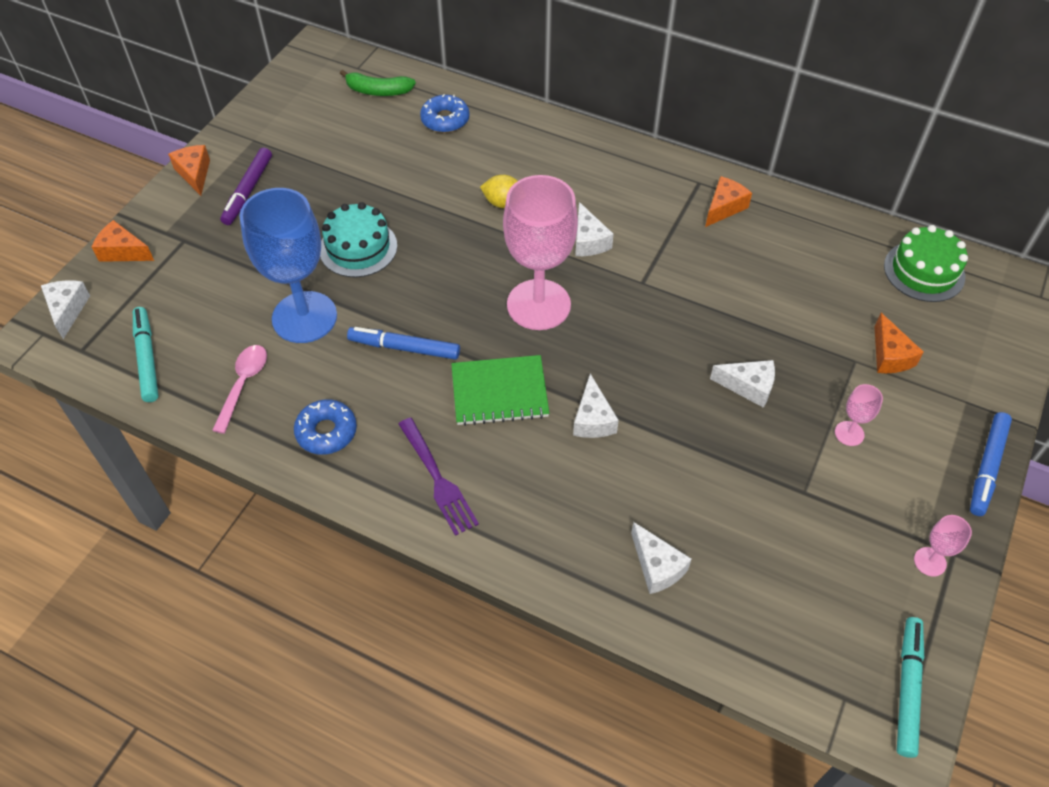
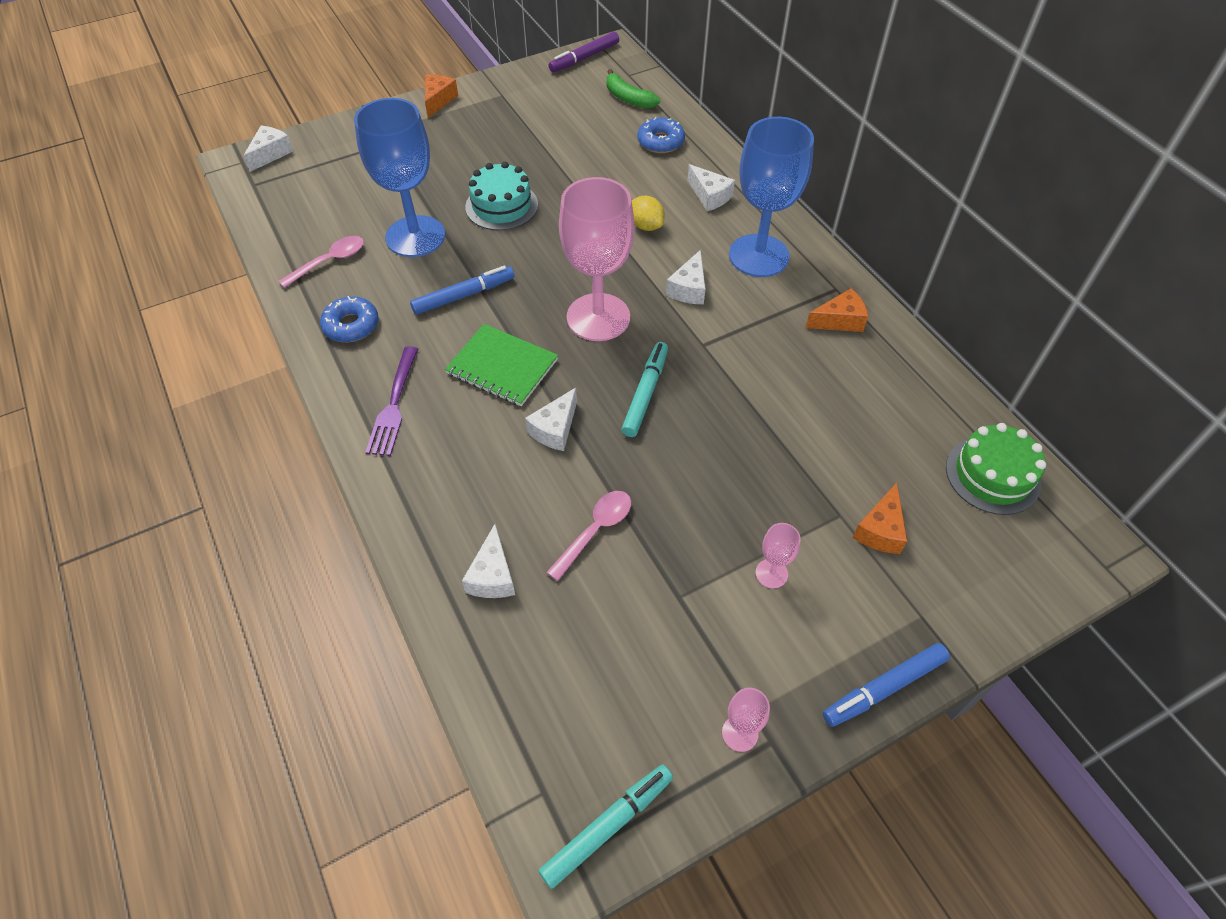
camera: 35 degrees right, 0 degrees up
(123, 251) = (341, 132): orange cheese -> none
(147, 358) = (287, 211): turquoise marker -> turquoise marker (645, 393)
(248, 191) = (463, 129): purple marker -> purple marker (584, 58)
(404, 348) = (464, 295): blue marker -> blue marker turned 105 degrees clockwise
(617, 184) = (759, 256): none -> blue goblet
(700, 481) = (595, 530): none -> pink spoon
(748, 387) = (715, 479): white cheese -> white cheese (709, 196)

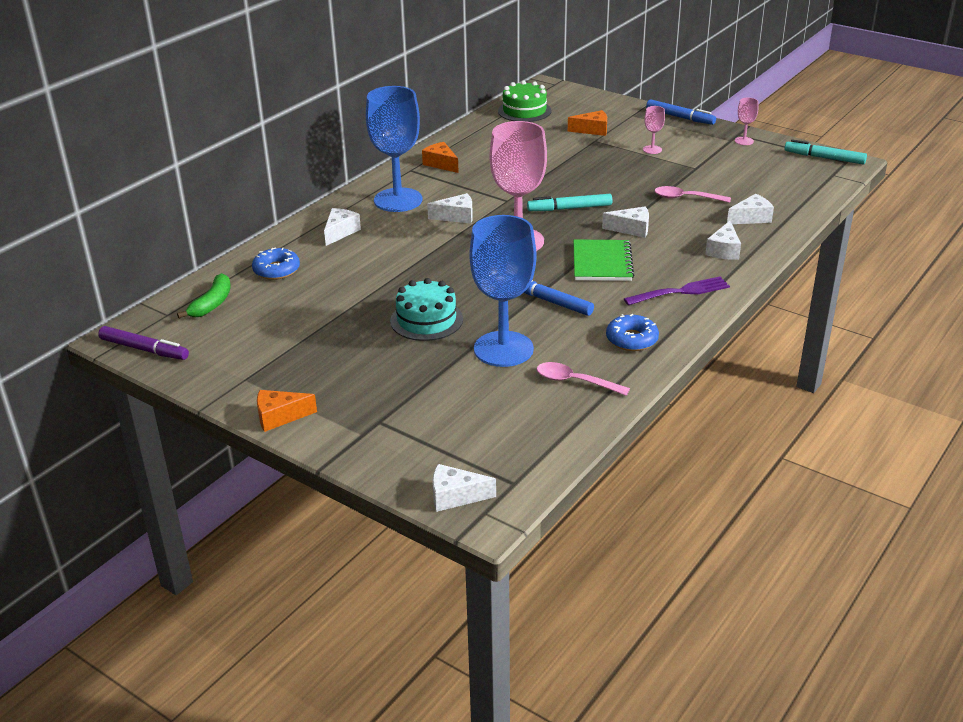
camera: 115 degrees left, 20 degrees down
(441, 495) = (724, 250): none -> white cheese
(646, 226) = (399, 249): yellow lemon -> none

